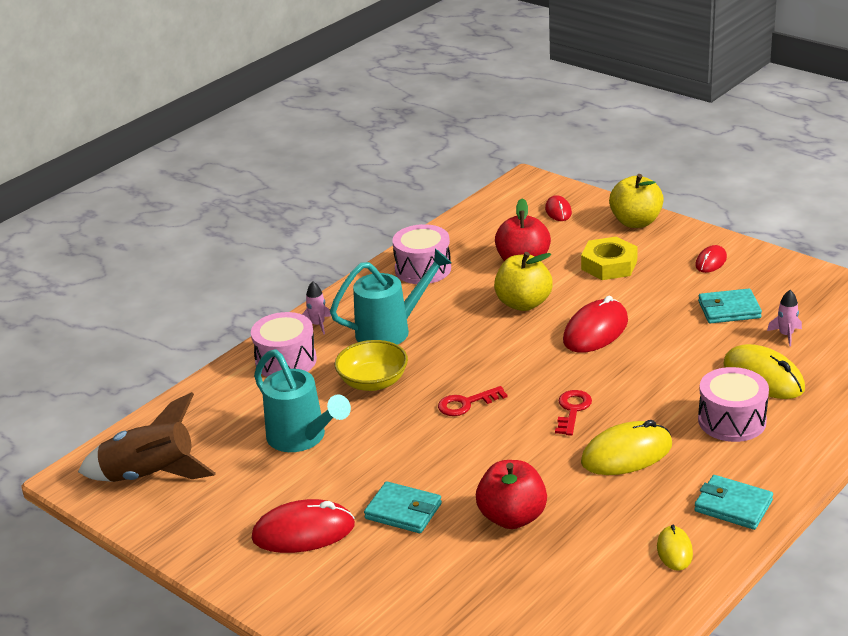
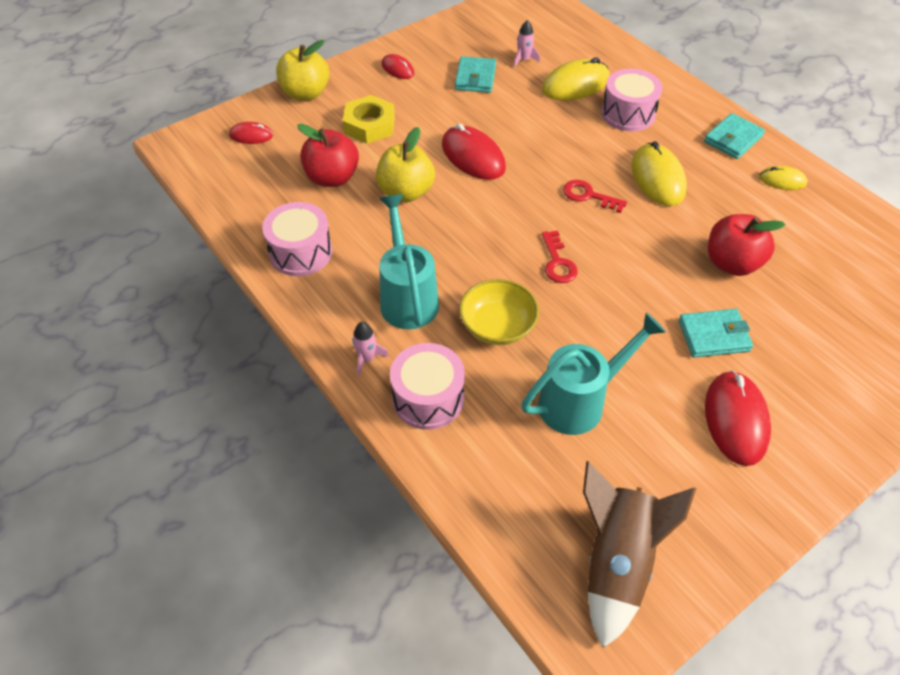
camera: 80 degrees left, 20 degrees up
(403, 511) = (713, 336): turquoise wallet -> turquoise wallet turned 45 degrees clockwise

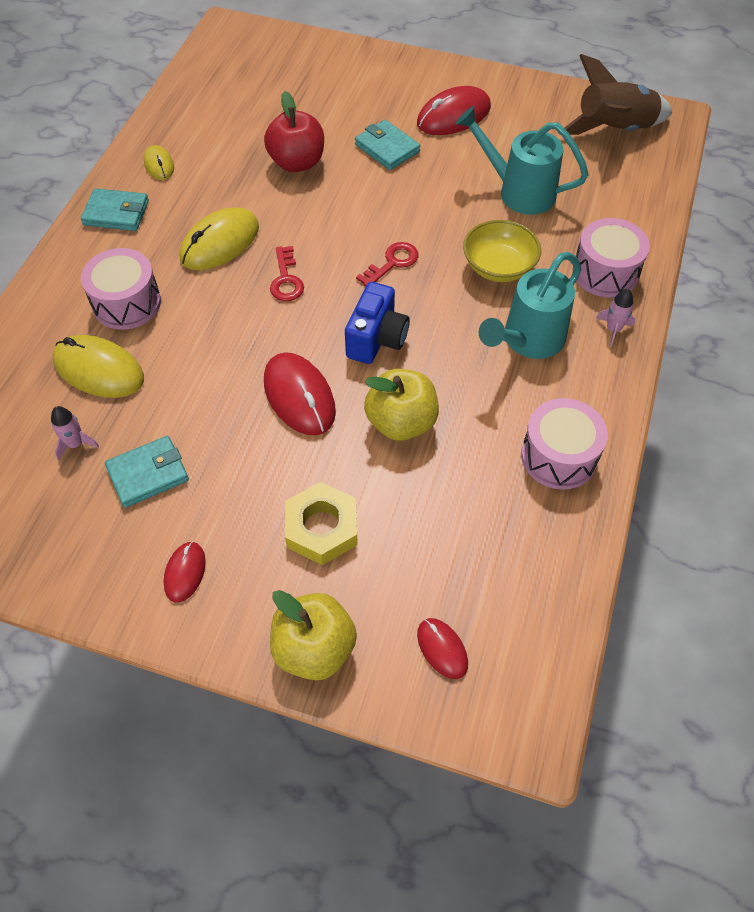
camera: 125 degrees left, 5 degrees up
(332, 178) = (437, 504): red apple -> none
(473, 156) = (299, 396): red mouse -> red mouse turned 45 degrees counterclockwise
(487, 215) = (377, 339): none -> blue camera

